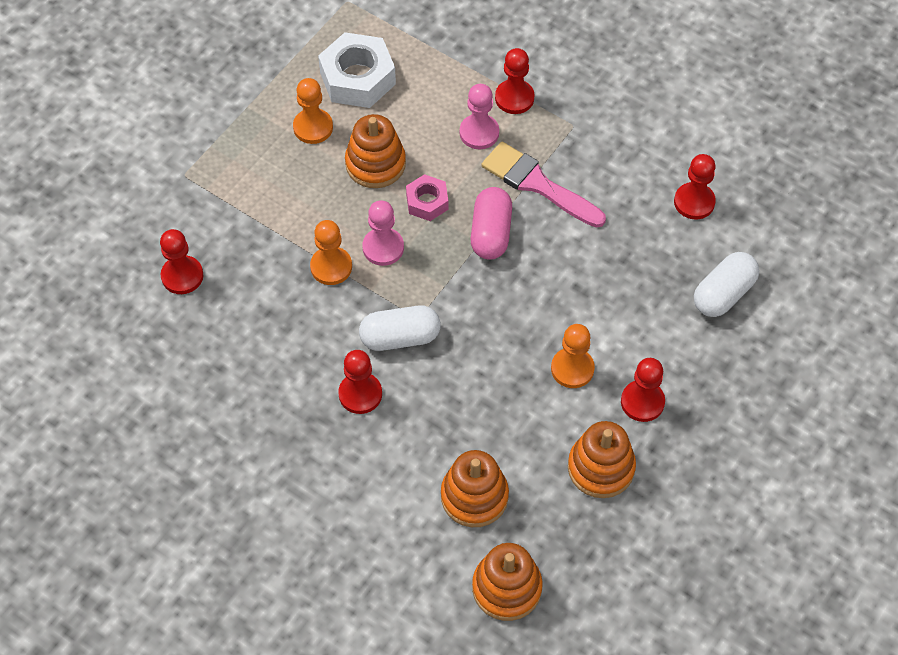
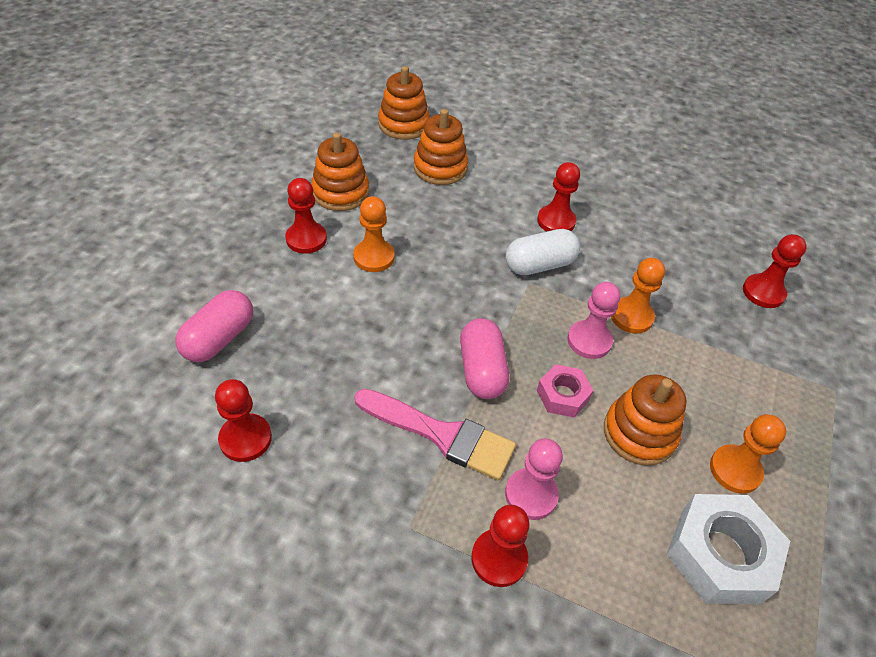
camera: 165 degrees right, 10 degrees down
(723, 294) = (219, 338): white capsule -> pink capsule

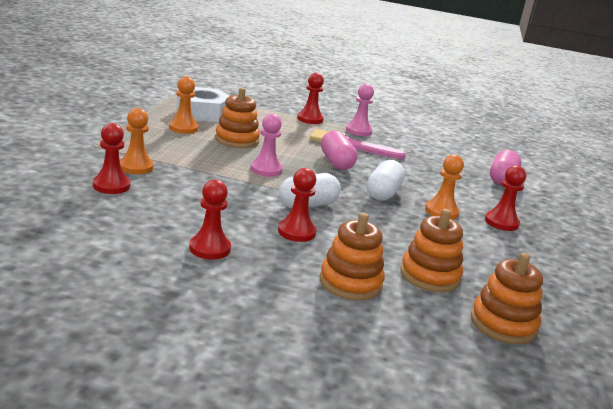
camera: 170 degrees right, 25 degrees down
(245, 439) = (449, 150): red pawn -> red pawn (209, 248)
(340, 193) = (506, 253): orange stacking toy -> orange stacking toy (350, 283)
(435, 292) = (383, 193): none -> white capsule
(531, 495) = (298, 129): pink pawn -> pink pawn (358, 131)
(562, 395) = (283, 152): pink nut -> none
(631, 316) = (232, 178): orange pawn -> orange pawn (136, 167)

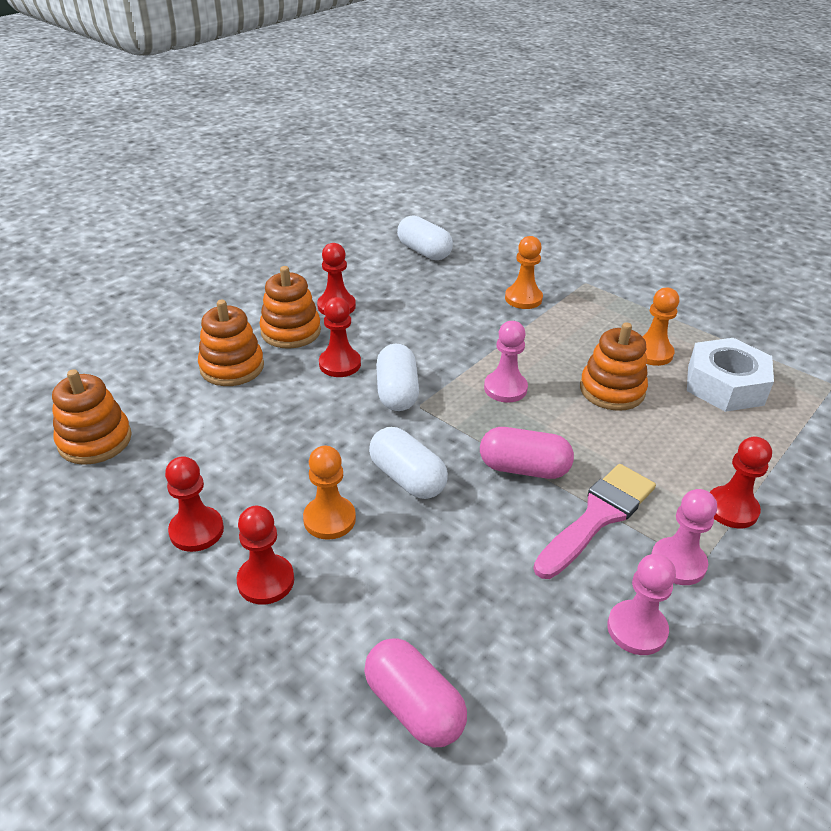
camera: 120 degrees right, 15 degrees up
(65, 216) = (424, 251): none -> white capsule
(111, 186) = (479, 279): red pawn -> red pawn (196, 531)
(405, 140) = (637, 629): none -> pink pawn
(429, 276) = (203, 427): orange stacking toy -> orange stacking toy (291, 331)

